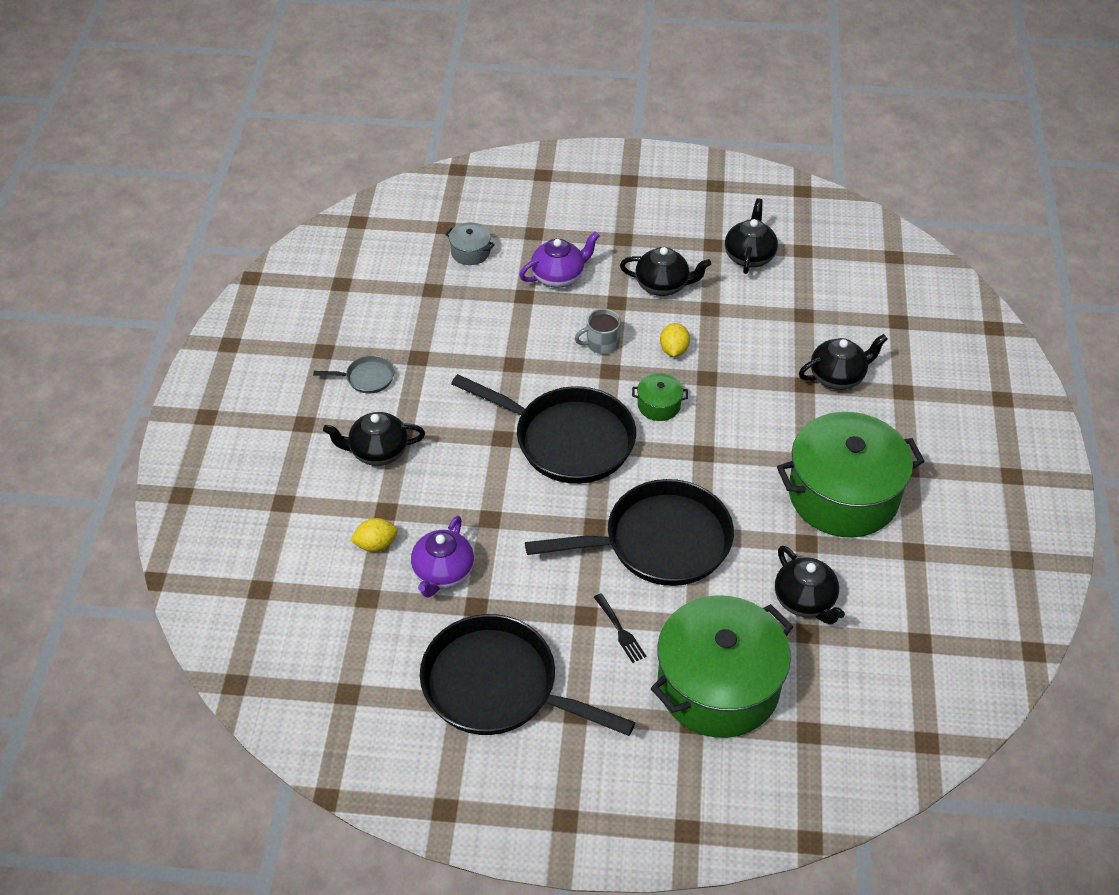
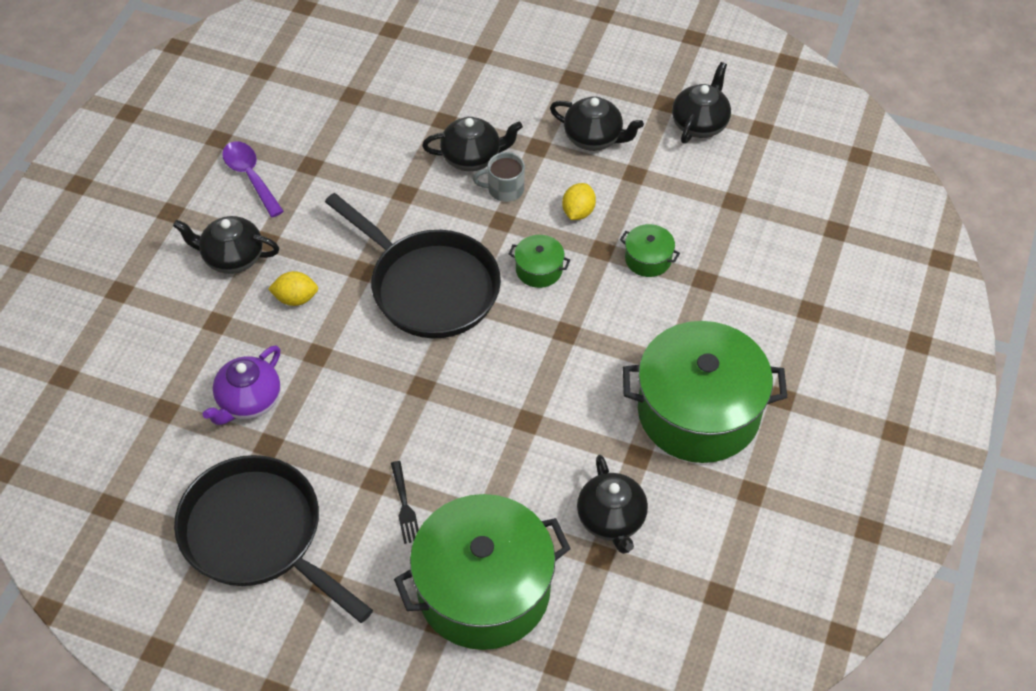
camera: 15 degrees right, 5 degrees up
(366, 378) = (250, 176): grey pan -> purple spoon
(376, 544) = (193, 356): yellow lemon -> yellow lemon (295, 298)
(470, 252) = (406, 62): grey pot -> none
(559, 276) = (488, 106): purple teapot -> none
(659, 542) = (481, 419): black pan -> none
(750, 377) = (648, 259): none -> green pot
(838, 376) = (744, 278): black teapot -> black teapot (472, 157)

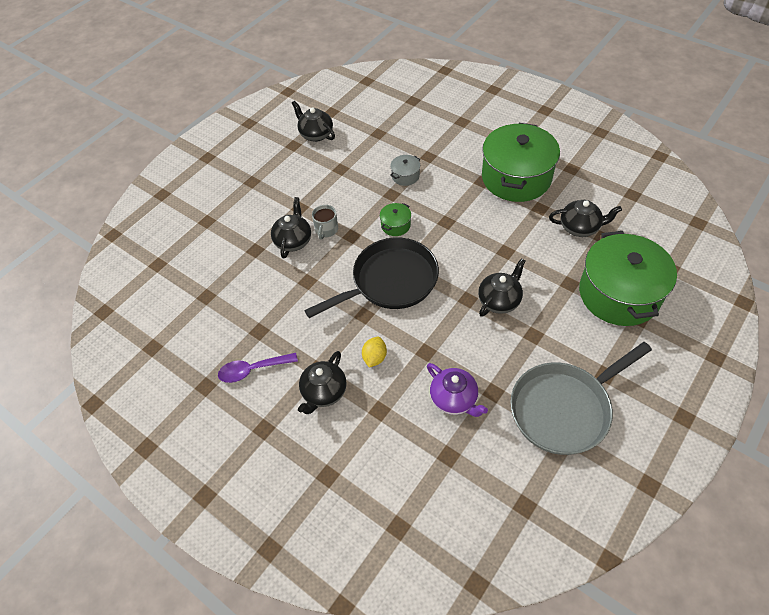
camera: 70 degrees left, 0 degrees up
(258, 535) = (564, 408): black pan -> grey pan
(404, 506) = (555, 323): black fork -> none
(578, 212) = (359, 199): yellow lemon -> none
(594, 138) = (305, 181): black teapot -> black teapot (499, 300)
(648, 259) = (405, 176): green pot -> grey pot

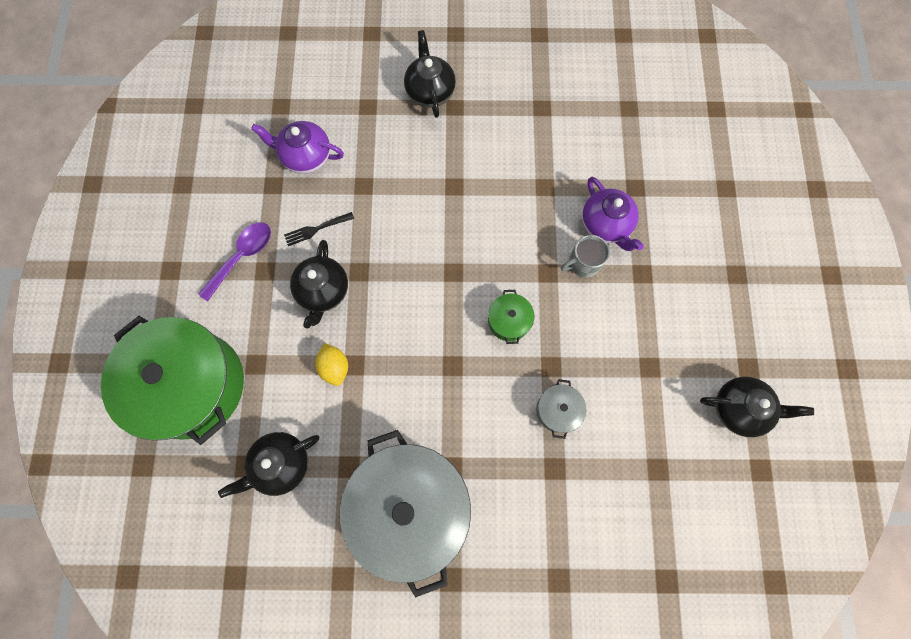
camera: 140 degrees right, 20 degrees up
(252, 370) = (512, 71): purple spoon -> purple spoon (242, 257)
(293, 241) = (606, 225): black teapot -> purple teapot
(326, 230) = (583, 263): grey mug -> grey mug turned 90 degrees counterclockwise
(374, 357) = (409, 150): yellow lemon -> yellow lemon (335, 367)
(390, 282) = (457, 241): black pan -> none
(479, 342) = (316, 229): none -> black fork
(516, 177) = (410, 506): green pot -> grey pot
(564, 408) = (196, 210): grey pan -> none

